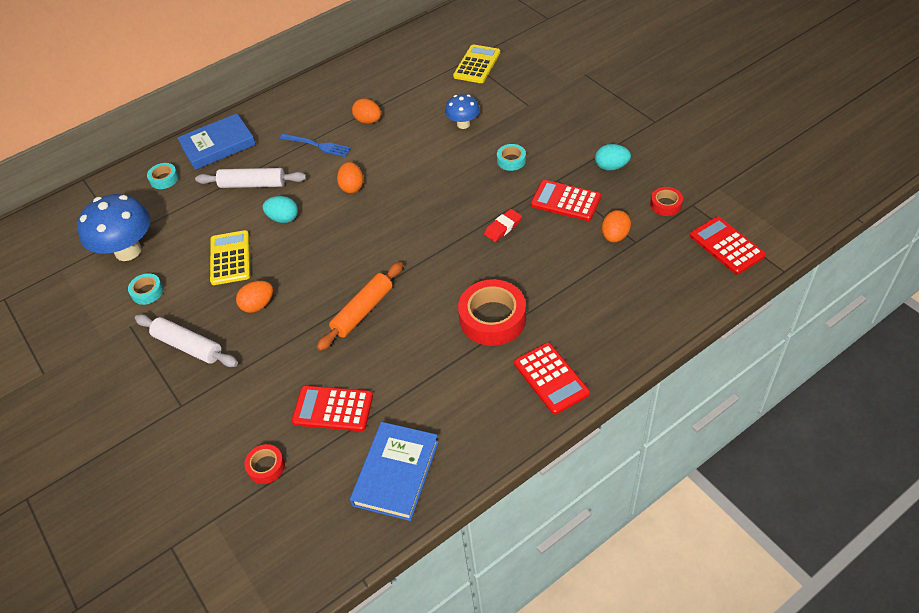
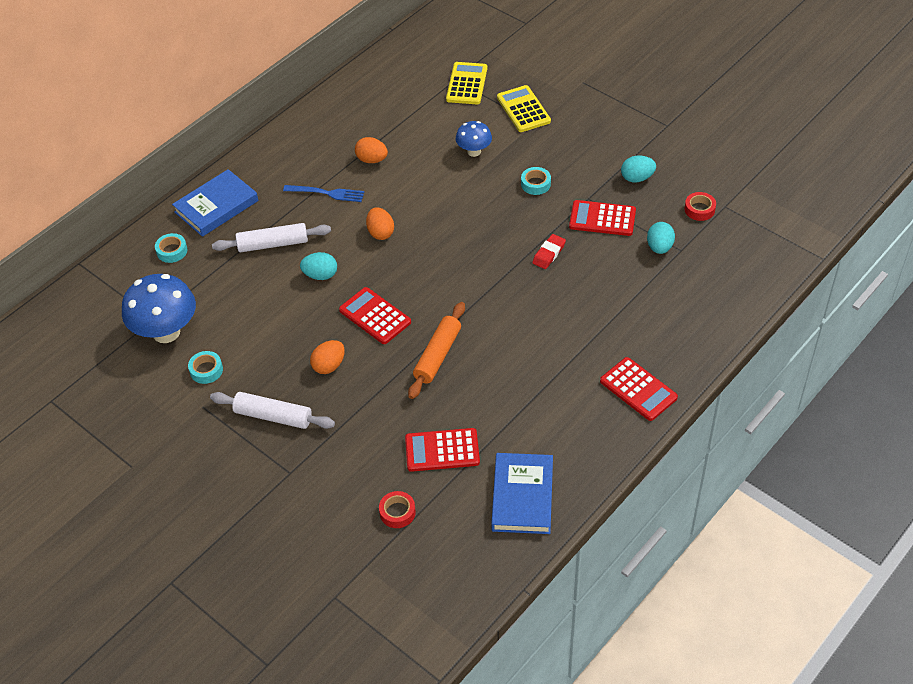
camera: 15 degrees left, 0 degrees up
(230, 258) = (280, 323): yellow calculator -> yellow calculator (523, 109)
(492, 318) = (566, 343): red tape -> none
(614, 236) = (659, 247): orange egg -> turquoise egg
(726, 245) = (766, 242): red calculator -> red calculator (375, 316)

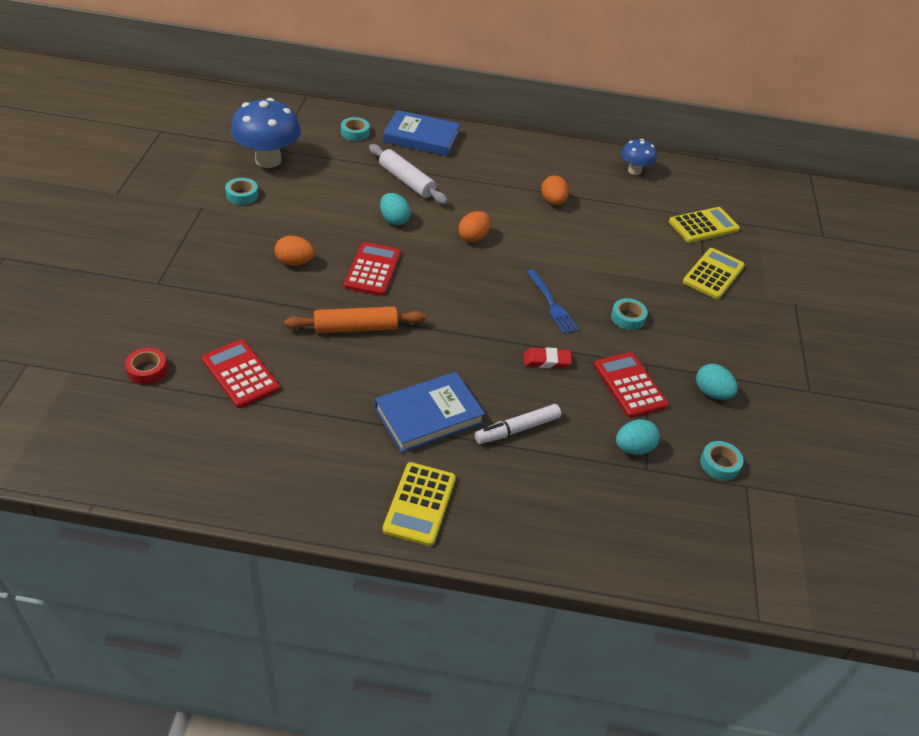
camera: 50 degrees right, 5 degrees down
(273, 416) = (215, 250): white rolling pin -> none
(327, 193) = (490, 190): blue fork -> blue fork (551, 304)
(474, 151) = (626, 260): blue mushroom -> blue mushroom (634, 171)
(522, 496) = (215, 457): blue book -> blue book (428, 415)
(604, 303) = (517, 429): none -> white marker
(638, 389) = (419, 504): red calculator -> yellow calculator
(699, 209) = (719, 464): red tape -> turquoise tape

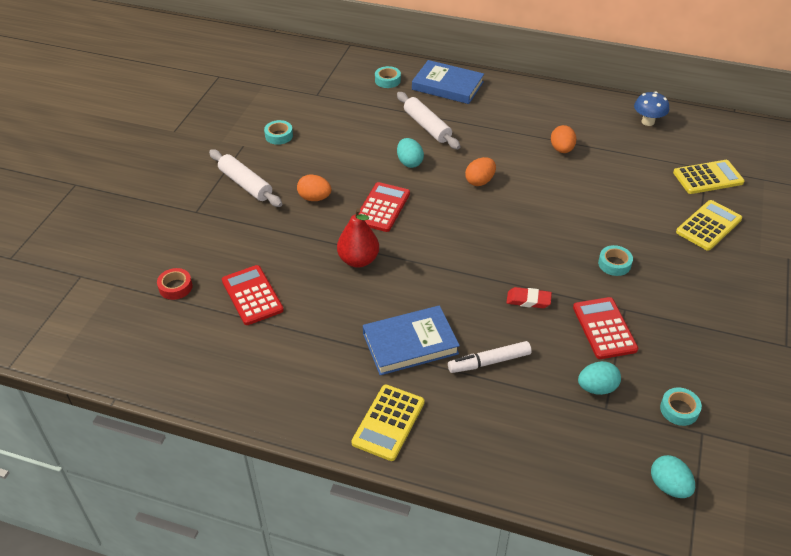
camera: 15 degrees right, 0 degrees up
(212, 250) = (245, 184): none -> white rolling pin
(268, 160) = (306, 104): blue mushroom -> none
(355, 328) = (358, 260): orange rolling pin -> red pear
(551, 304) = (543, 247): blue fork -> none
(711, 393) = (684, 341): turquoise egg -> turquoise egg (669, 486)

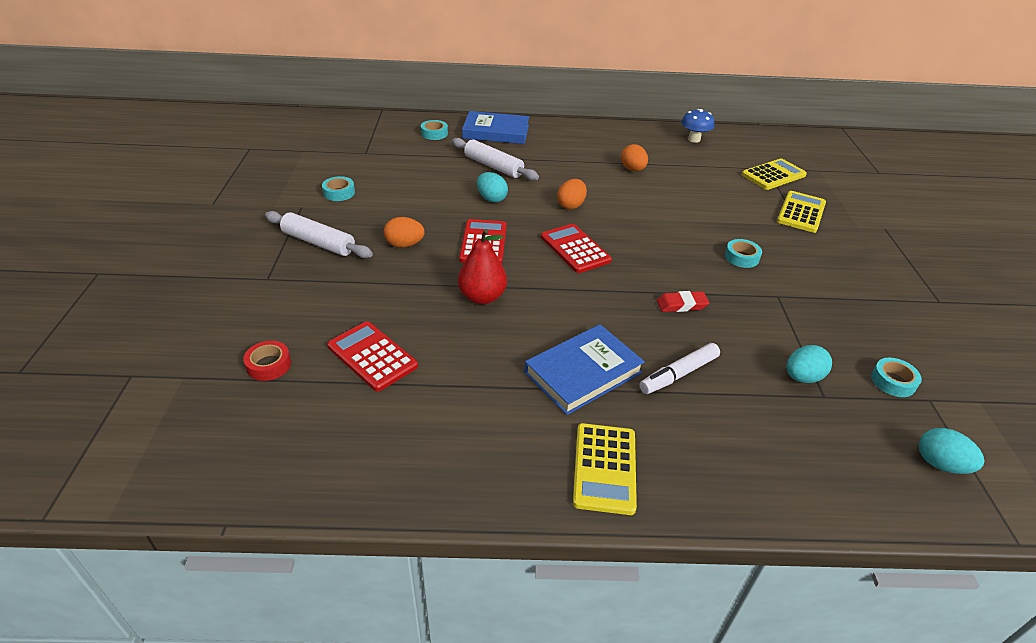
camera: 20 degrees left, 5 degrees down
(604, 328) = (771, 317): red calculator -> red calculator (575, 249)

